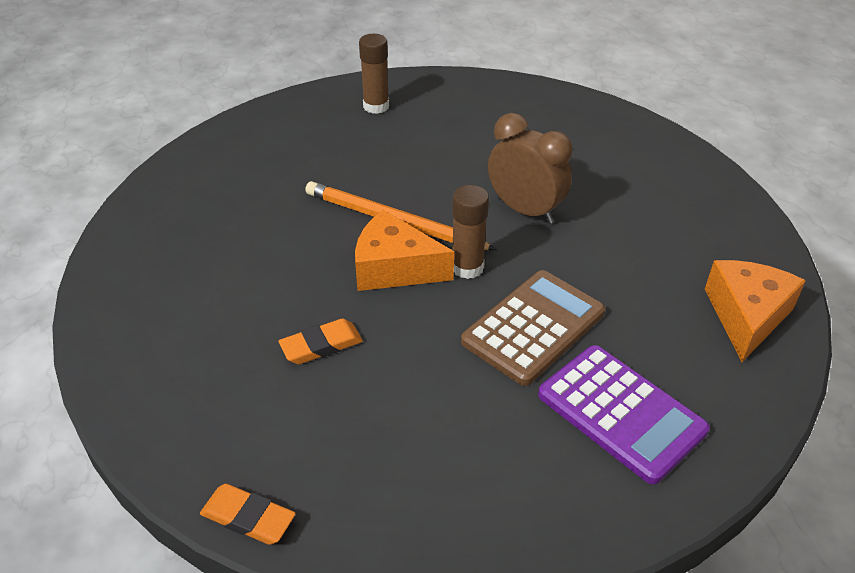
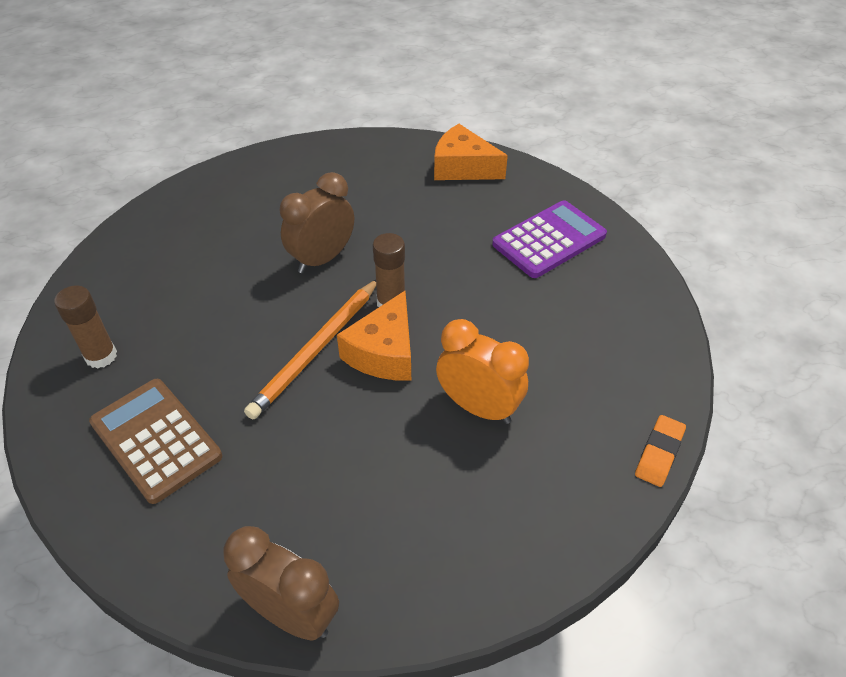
camera: 85 degrees left, 5 degrees up
(118, 240) = (291, 614): none -> brown clock
(321, 345) = (479, 407): orange eraser -> orange clock
(533, 327) = (466, 271): brown calculator -> brown calculator (156, 440)

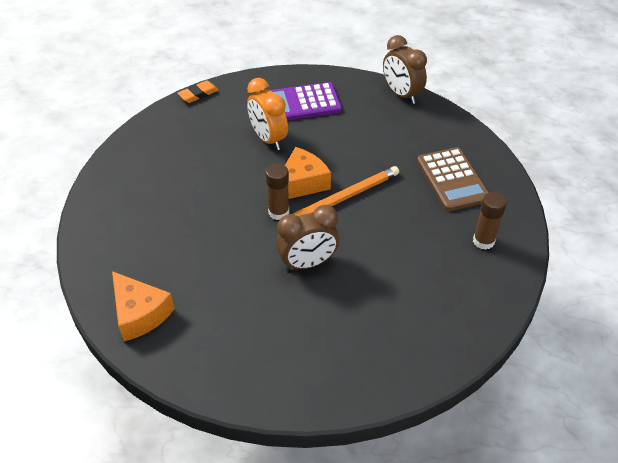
camera: 155 degrees left, 0 degrees up
(549, 240) = (138, 220): purple calculator -> purple calculator (303, 103)

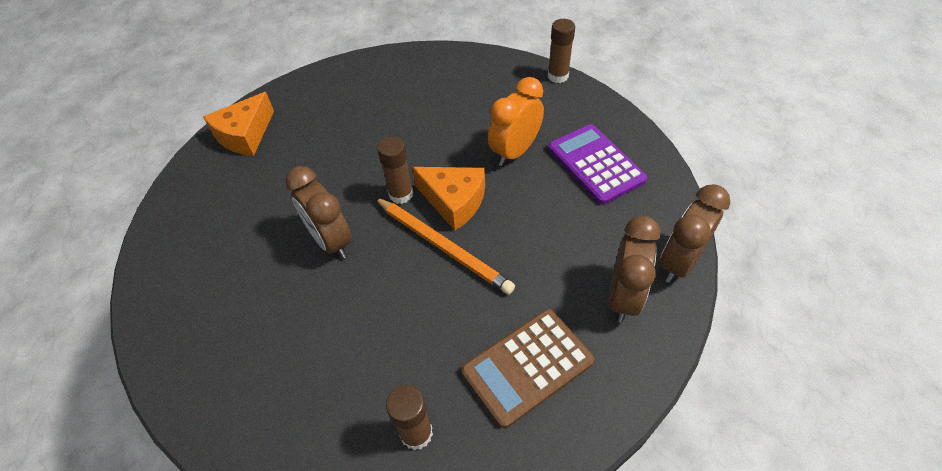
camera: 75 degrees right, 5 degrees up
(198, 94) = (558, 76): orange eraser -> brown glue stick
(417, 125) = (623, 296): none -> brown clock

